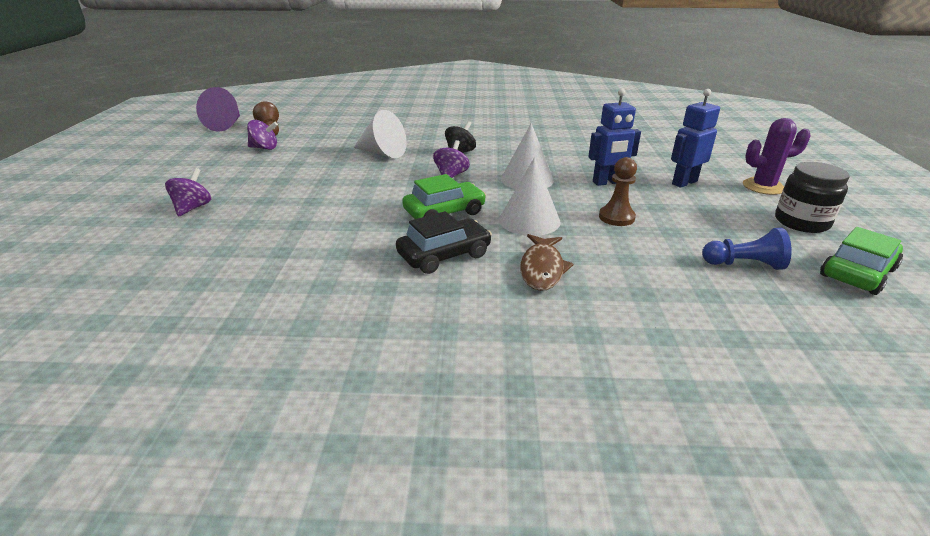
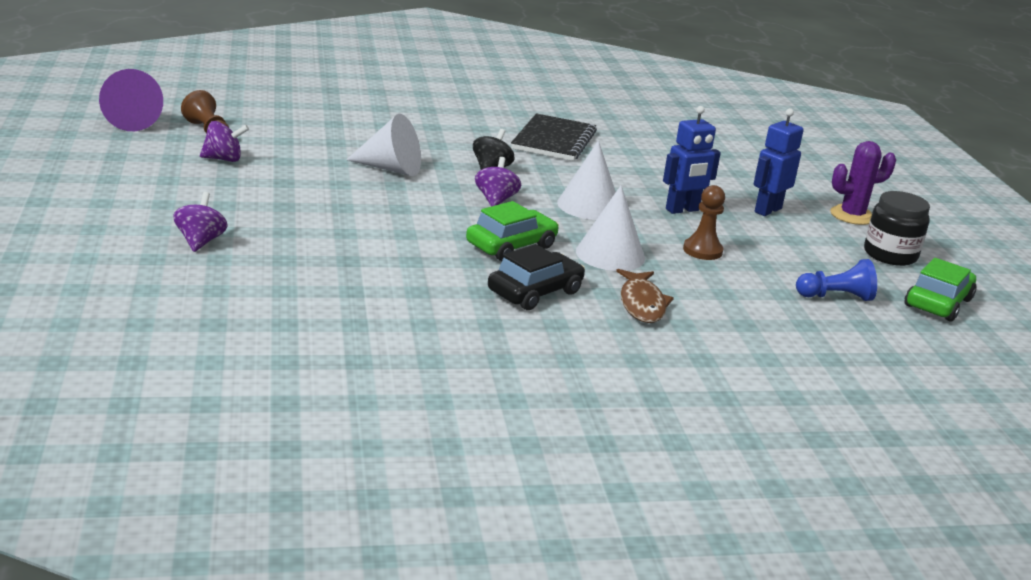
camera: 15 degrees left, 5 degrees down
(519, 132) = (554, 140): none -> black notebook

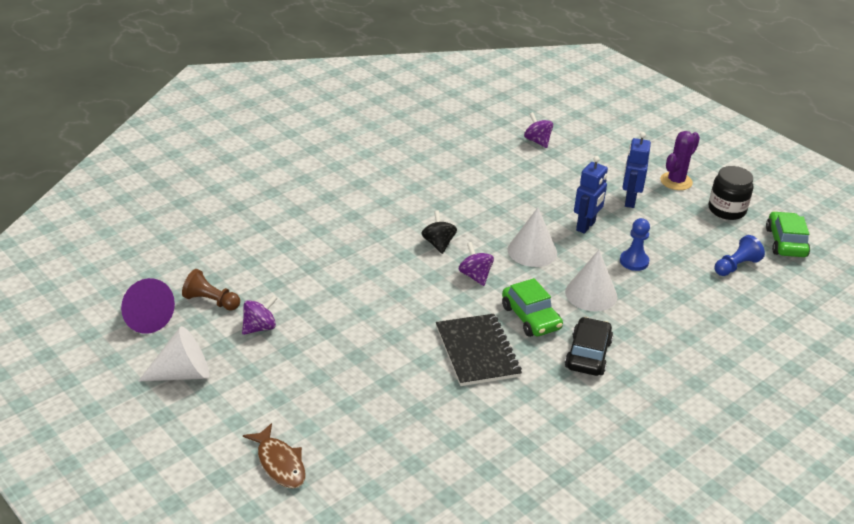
camera: 30 degrees left, 10 degrees up
(200, 241) = (348, 423): purple spinning top -> purple spinning top (537, 141)
(391, 168) = (378, 277): white cone -> white cone (183, 373)
(511, 246) = (531, 317): green car -> green car turned 135 degrees clockwise
(554, 140) = (443, 191): black notebook -> black notebook (477, 352)
(642, 304) = (651, 331): brown fish -> brown fish (279, 463)
(702, 250) = (634, 261): brown pawn -> blue pawn

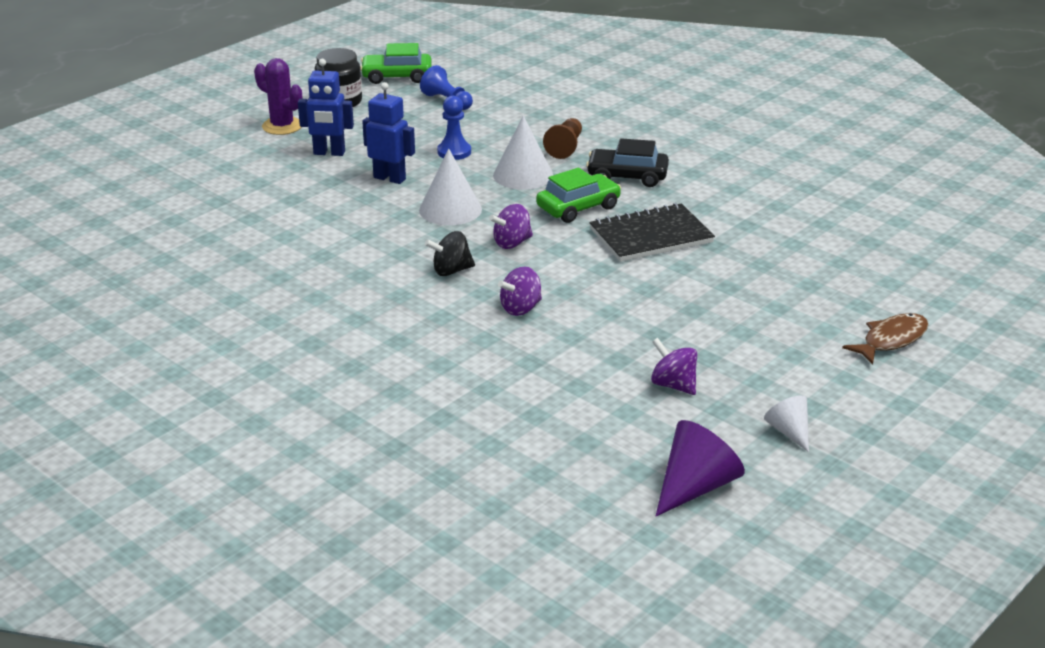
camera: 95 degrees left, 5 degrees down
(183, 373) = (789, 431): white cone -> white cone, size x0.60
(211, 301) = (636, 434): brown pawn -> brown pawn (565, 147)
(537, 141) = (187, 212): purple spinning top -> purple spinning top (520, 308)

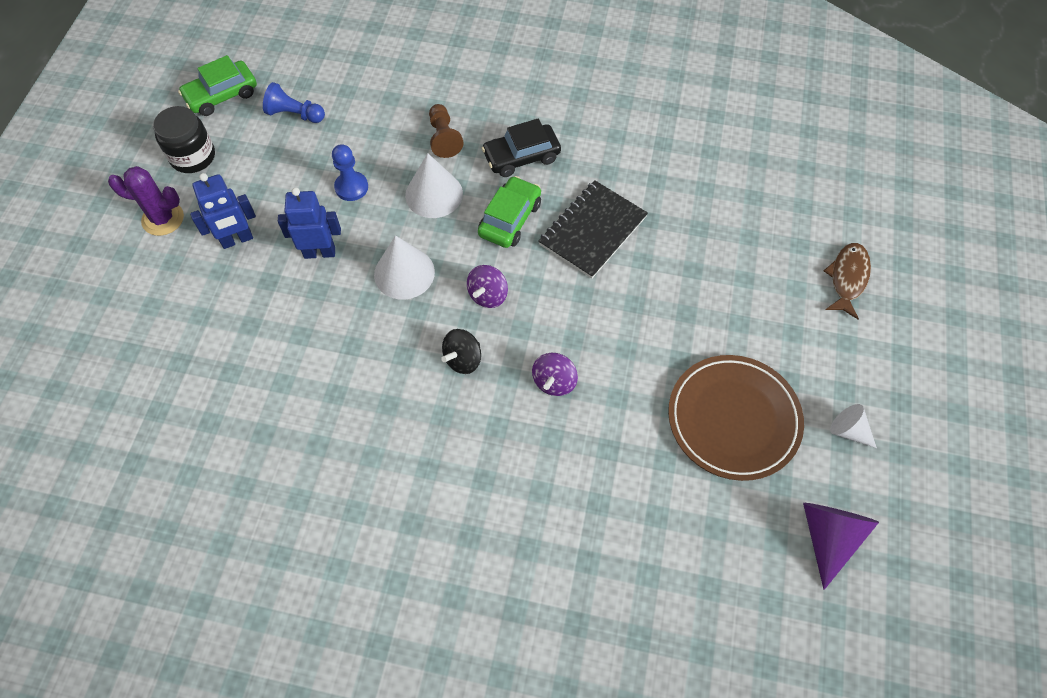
camera: 30 degrees left, 30 degrees up
(673, 385) = (733, 419): purple spinning top -> brown plate

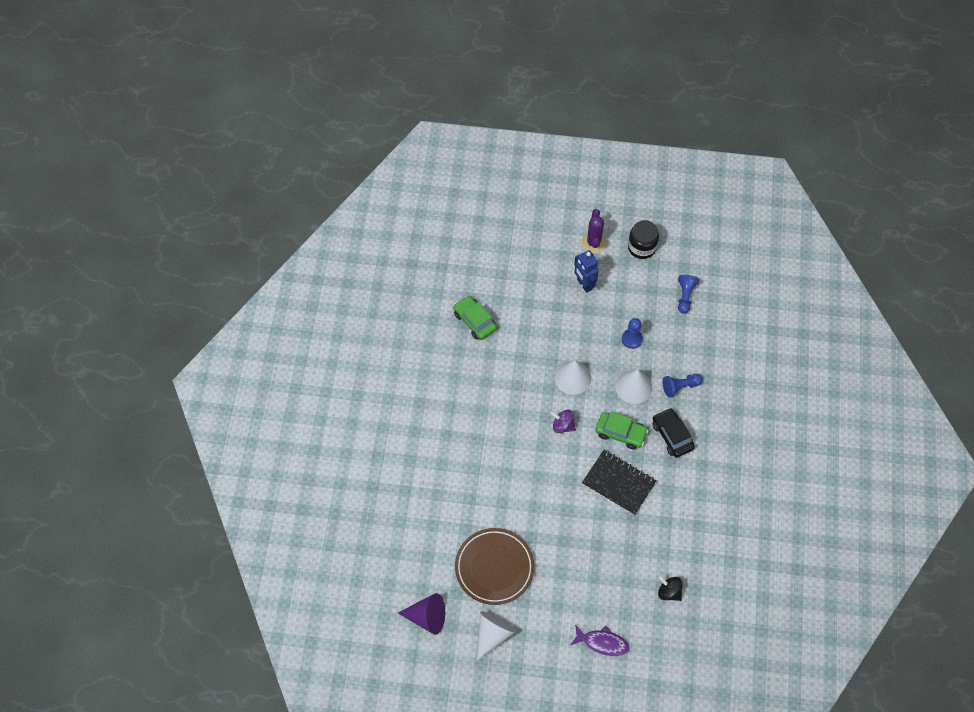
camera: 85 degrees right, 0 degrees up
(222, 95) = (693, 252): green car -> green car (474, 321)
(319, 252) = (581, 330): blue robot -> none
(444, 138) = (680, 387): brown pawn -> blue pawn
(463, 359) = (518, 416): black spinning top -> black spinning top (669, 592)
(554, 382) = (508, 467): purple spinning top -> none
(847, 278) = (602, 643): brown fish -> purple fish
(848, 431) = (493, 634): white cone -> white cone, size x1.67

